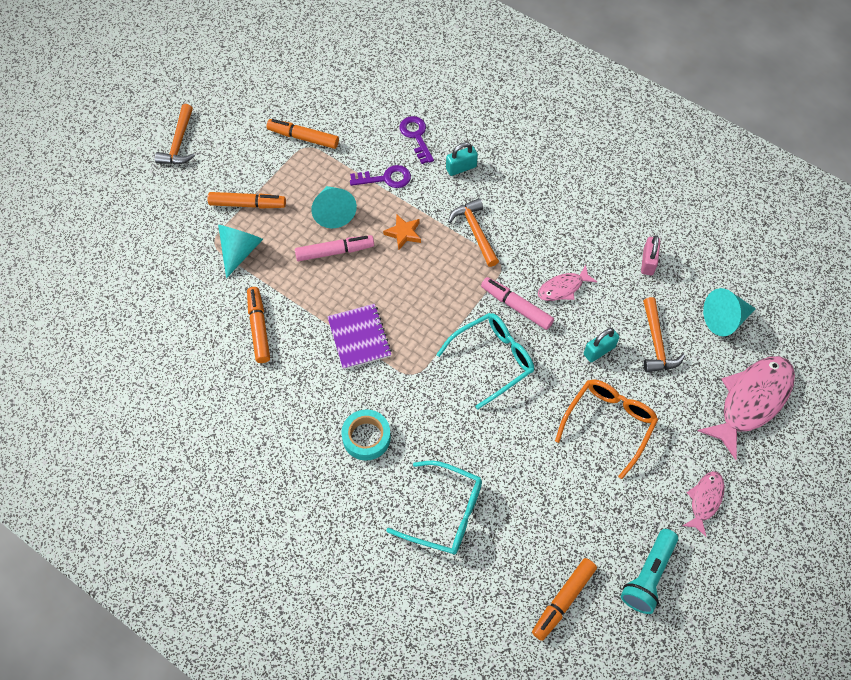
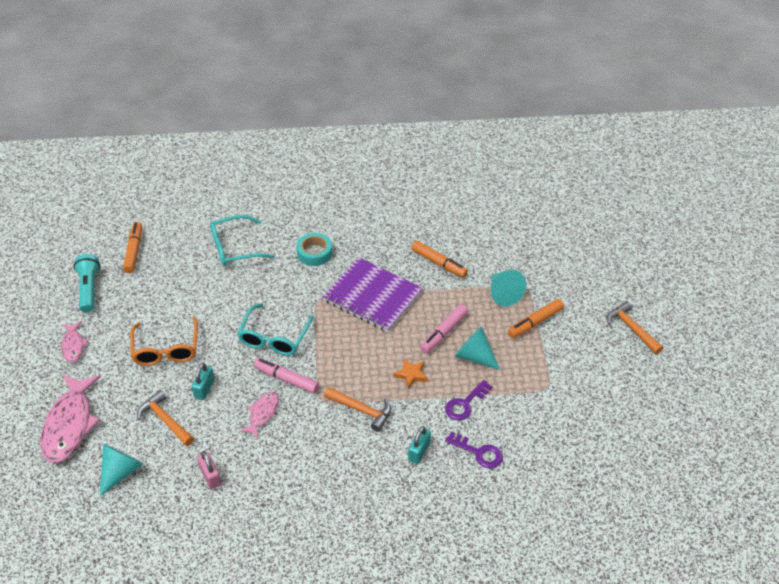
camera: 140 degrees right, 15 degrees down
(303, 138) = (557, 391): orange marker -> none
(359, 337) = (372, 296): purple notebook -> purple notebook, size x1.61
(516, 306) = (286, 379): pink marker -> pink marker turned 150 degrees counterclockwise

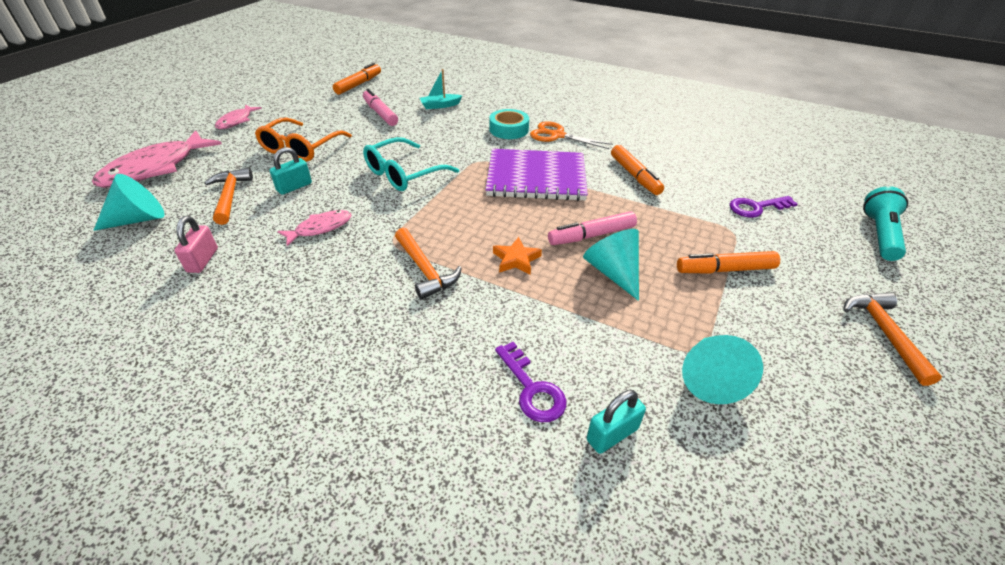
camera: 30 degrees right, 5 degrees down
(89, 289) = (297, 94): turquoise flashlight -> turquoise flashlight (879, 234)
(234, 248) = (440, 106): turquoise glasses -> turquoise boat
(286, 379) = (377, 210): pink marker -> pink marker (380, 113)
(356, 243) = (557, 135): none -> orange scissors
(372, 296) = (536, 177): purple notebook -> purple notebook turned 60 degrees counterclockwise
(419, 451) = (450, 346): turquoise padlock -> turquoise padlock (612, 434)
(465, 404) = (560, 319): purple key -> purple key (756, 207)
(503, 294) = (698, 227): turquoise cone -> turquoise cone (710, 378)

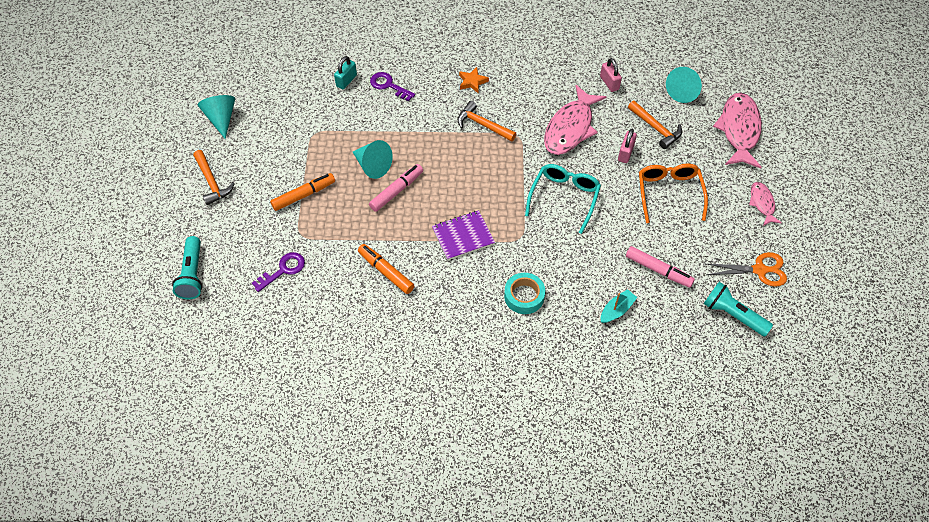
camera: 155 degrees right, 15 degrees up
(294, 187) = (625, 153): turquoise padlock -> pink padlock
(320, 228) = (570, 128): pink fish -> pink fish, size x1.90
(358, 84) = (733, 315): orange marker -> turquoise flashlight
(516, 259) = (435, 152): orange star -> orange star (472, 82)
(536, 177) = (463, 236): purple notebook -> purple notebook, size x0.62
(557, 135) = (475, 306): orange scissors -> orange scissors (759, 270)
(710, 378) = (307, 121): turquoise cone -> turquoise cone (221, 118)

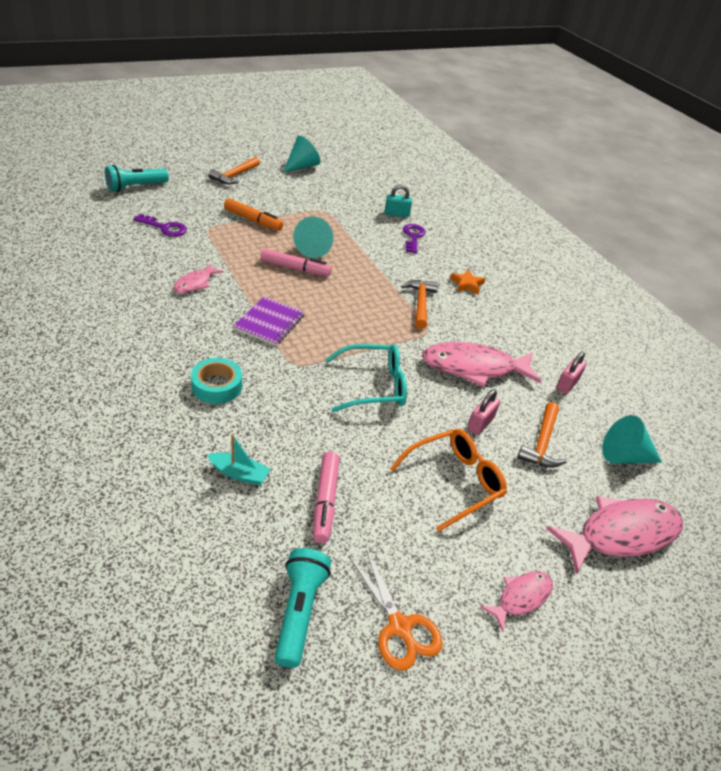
camera: 55 degrees right, 15 degrees down
(386, 272) = (195, 283): orange marker -> pink fish
(463, 236) = (269, 322): purple notebook -> purple notebook turned 75 degrees clockwise
(625, 153) = (480, 423): pink padlock -> pink padlock turned 45 degrees counterclockwise

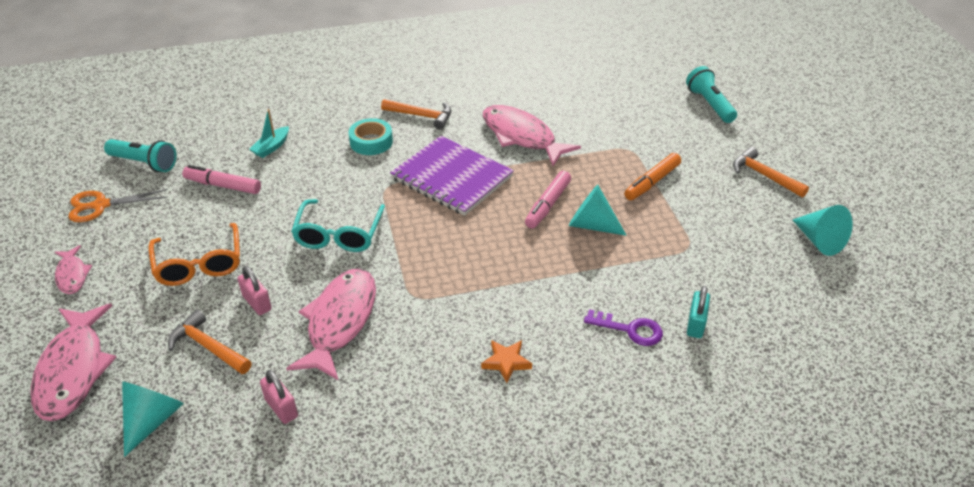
camera: 110 degrees right, 0 degrees up
(164, 227) = (625, 121): purple key -> none
(195, 283) = (521, 136): pink fish -> pink fish, size x1.90
(269, 322) = (452, 178): purple notebook -> purple notebook, size x1.61
(420, 303) = (469, 301): orange hammer -> orange hammer (422, 116)

